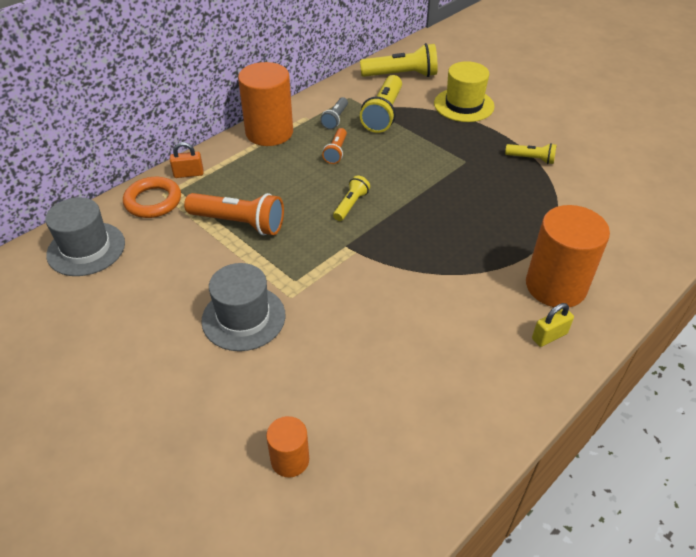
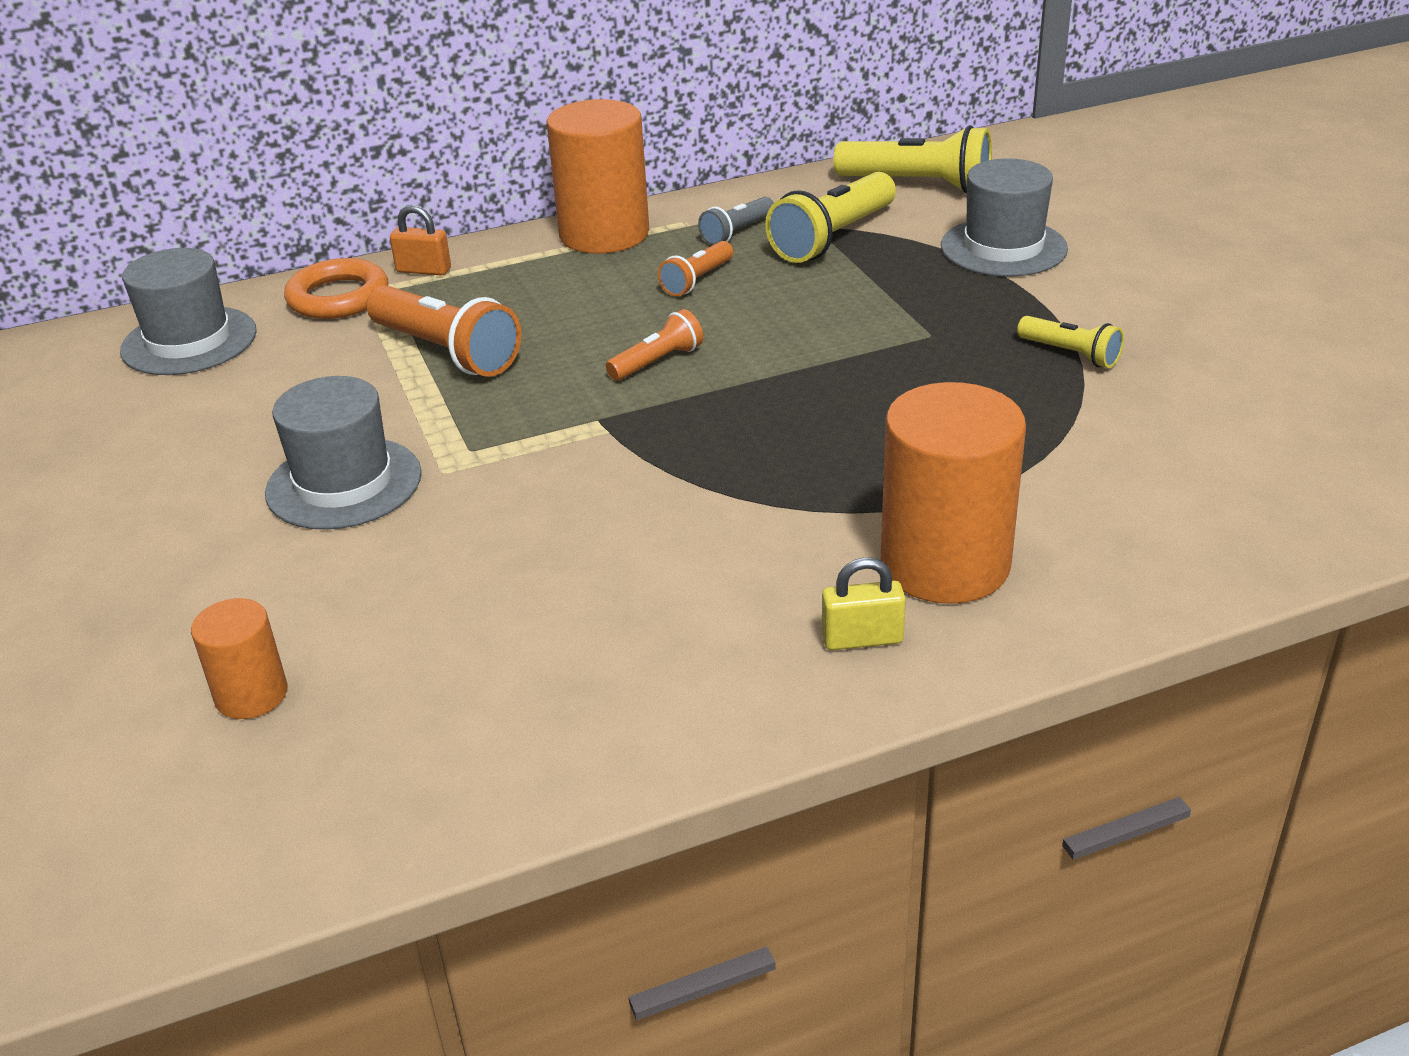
camera: 25 degrees right, 10 degrees down
(351, 205) = (657, 362): yellow flashlight -> orange flashlight
(464, 105) = (1003, 247): yellow hat -> grey hat

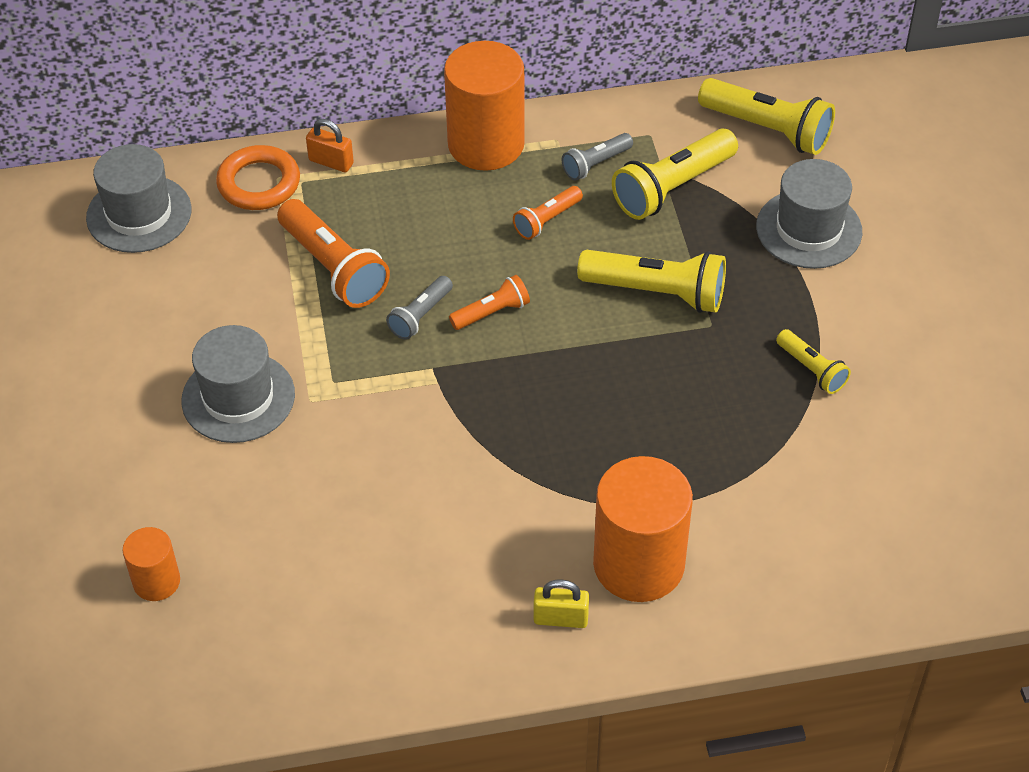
camera: 10 degrees right, 15 degrees up
(568, 377) = (420, 316): none -> grey flashlight
(852, 318) = (657, 292): none -> yellow flashlight

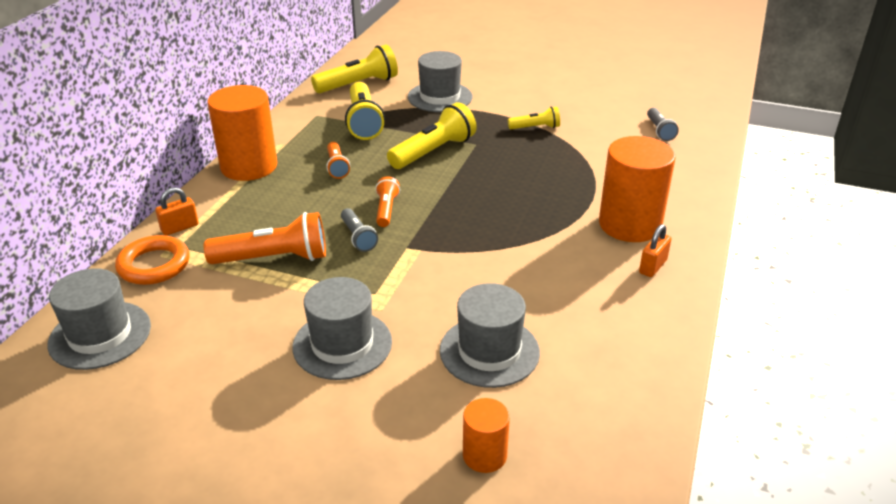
camera: 60 degrees left, 15 degrees down
(303, 522) = (489, 351): none -> grey hat
(560, 618) = (653, 266): yellow padlock -> orange padlock
(596, 164) = (315, 138): grey flashlight -> grey flashlight (659, 131)

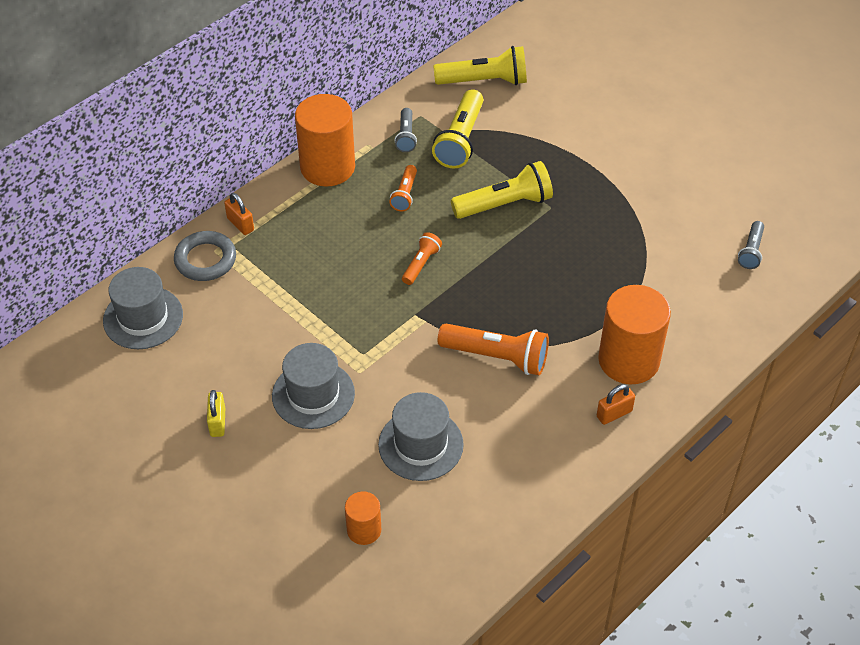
camera: 25 degrees right, 15 degrees up
(154, 265) = (205, 260): orange ring -> grey ring
(180, 228) = (240, 224): orange padlock -> orange padlock turned 60 degrees clockwise
(242, 406) = (217, 422): none -> yellow padlock
(274, 258) = (301, 287): orange flashlight -> orange flashlight (497, 357)
(358, 237) = (380, 288): grey flashlight -> grey flashlight (406, 136)
(440, 97) = (556, 127): grey hat -> none
(535, 127) = (625, 204): yellow flashlight -> none

